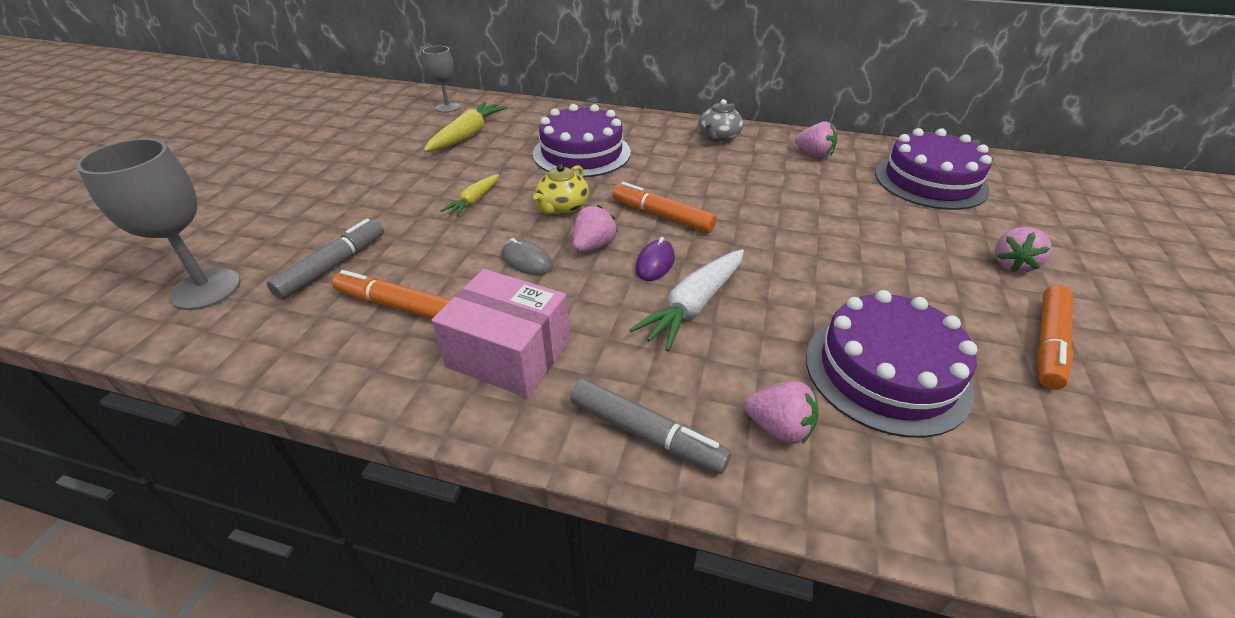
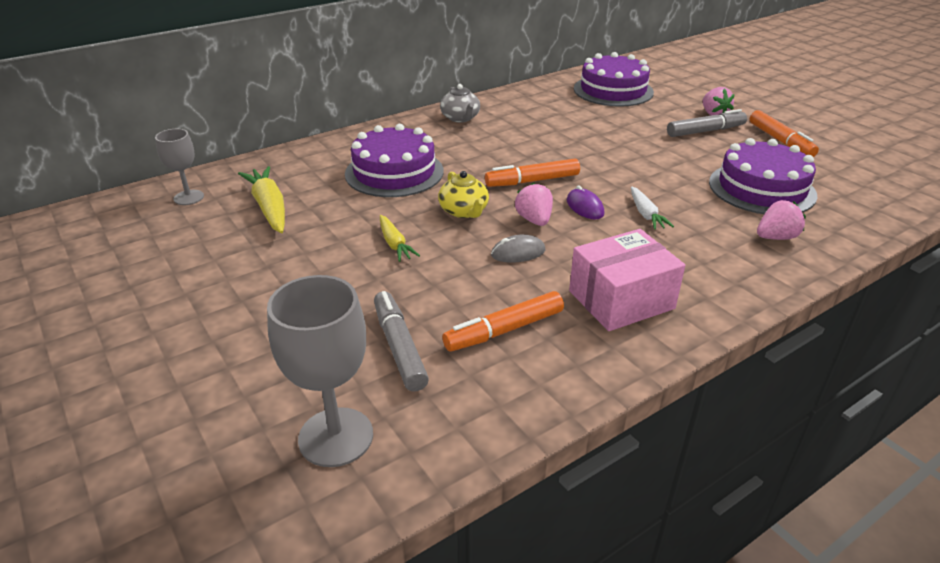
camera: 50 degrees left, 5 degrees down
(646, 434) = (746, 279): grey marker -> grey marker (705, 131)
(694, 306) = (646, 214): white carrot -> white carrot, size x0.60
(814, 154) = (534, 102): pink strawberry -> none

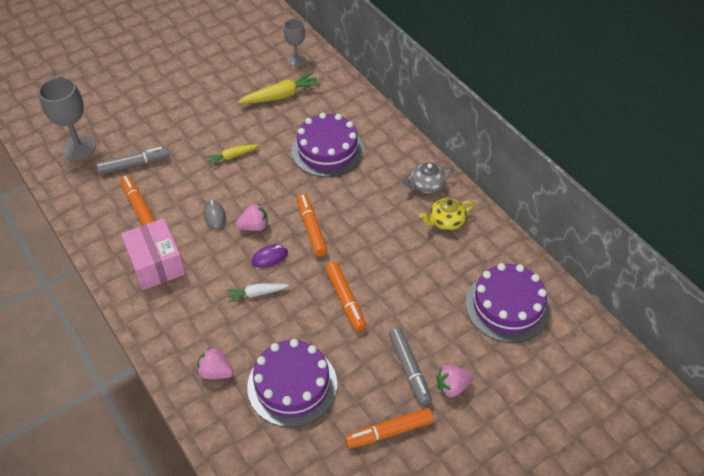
camera: 90 degrees right, 15 degrees up
(464, 211) = (269, 189): yellow teapot -> yellow teapot (446, 221)
(634, 161) = (345, 300): none -> orange marker
(776, 237) = (215, 372): pink strawberry -> pink strawberry turned 135 degrees clockwise

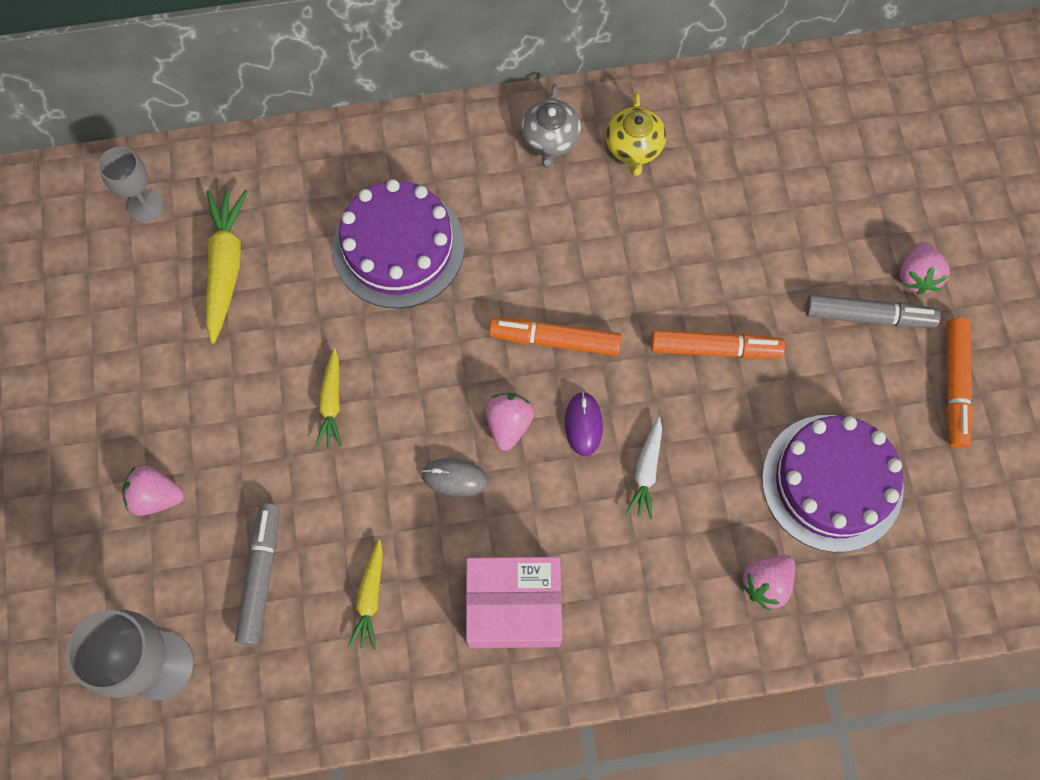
camera: 65 degrees left, 20 degrees up
(139, 207) = (370, 597): orange marker -> yellow carrot
(157, 116) = (156, 496): none -> pink strawberry
(507, 306) = (818, 144): purple cake -> none

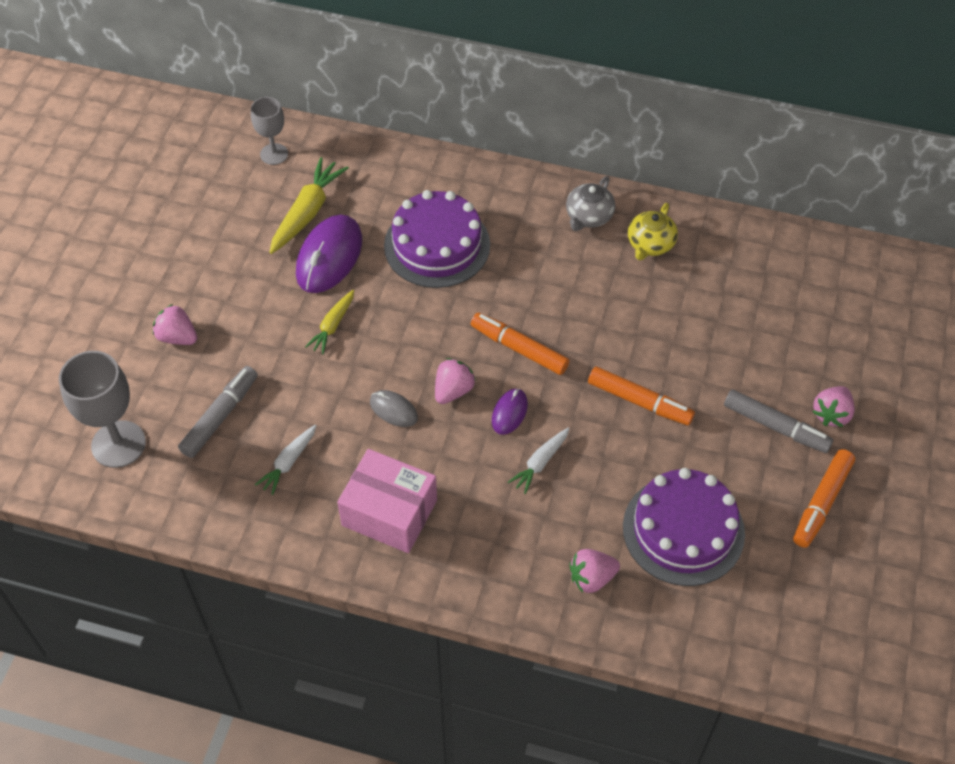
camera: 25 degrees right, 15 degrees down
(282, 315) = (329, 257): none -> purple mouse
(370, 597) = (289, 462): yellow carrot -> white carrot

